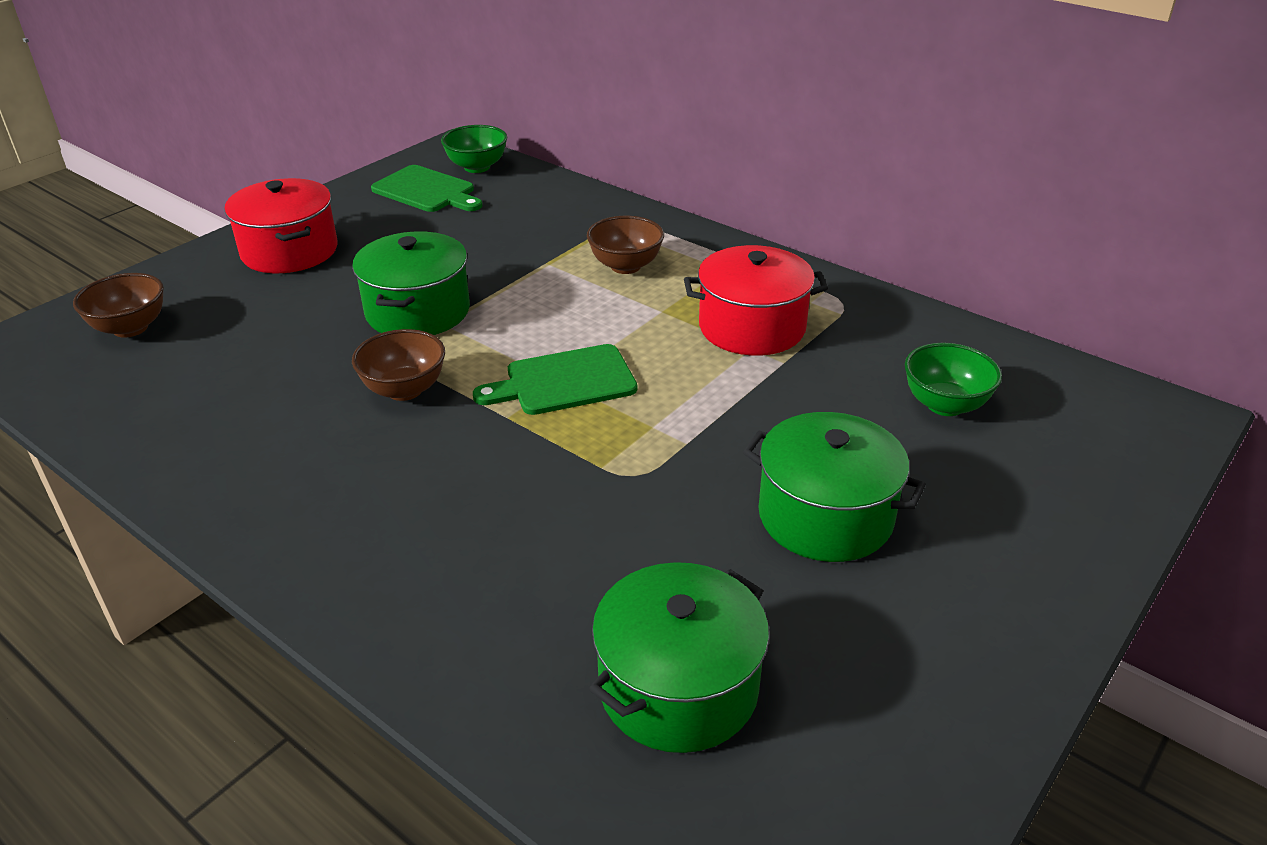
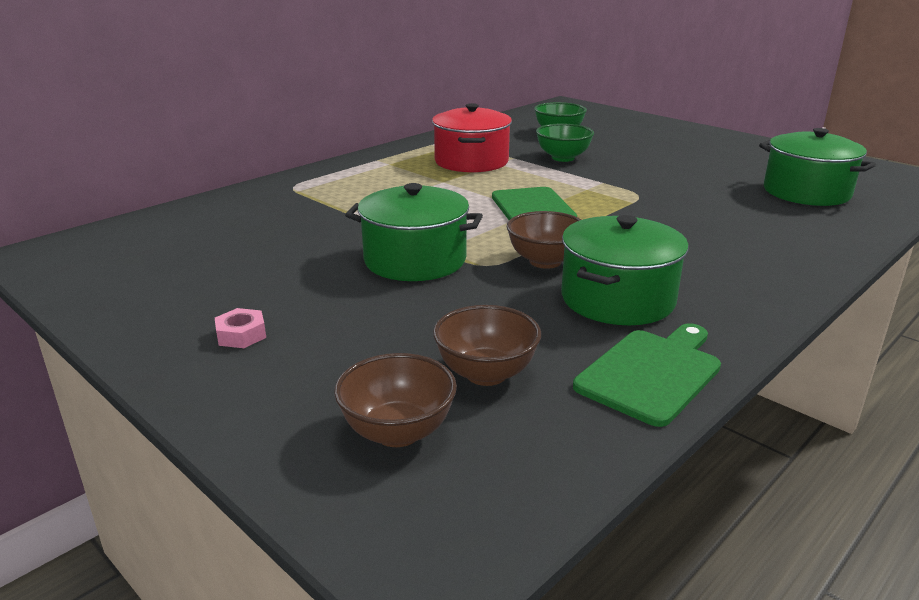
camera: 85 degrees left, 10 degrees down
(289, 251) = (241, 335): red pot -> pink nut
(426, 191) = (144, 263): green cutting board -> green cutting board (652, 373)
(477, 167) = (108, 240): green bowl -> green bowl (563, 158)
(625, 266) = (369, 189): brown bowl -> brown bowl (486, 373)
(825, 516) = (661, 160): green pot -> green pot (617, 299)

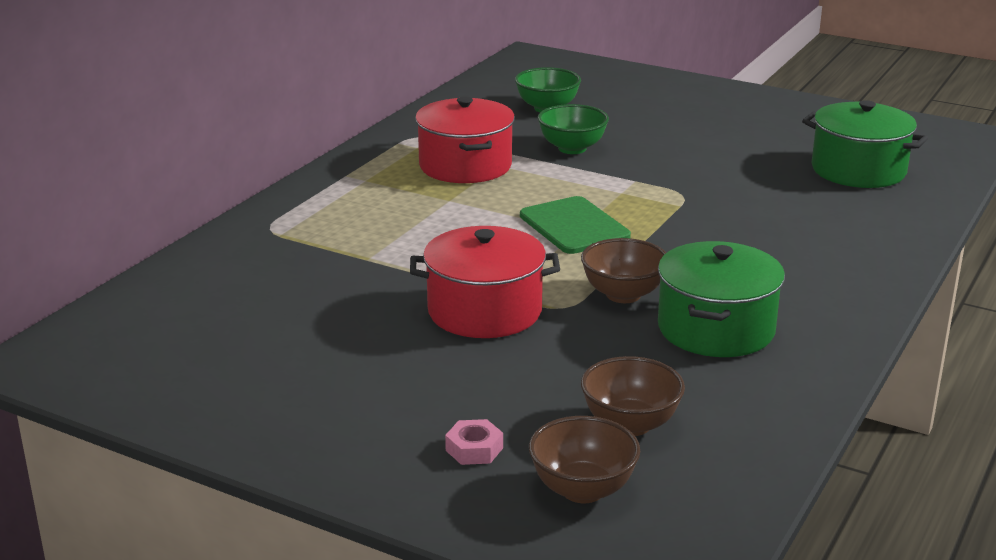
camera: 15 degrees left, 0 degrees up
(241, 335) = (363, 422): pink nut -> pink nut (474, 449)
(415, 260) = (484, 311): green pot -> red pot
(652, 373) = (779, 401): green cutting board -> none

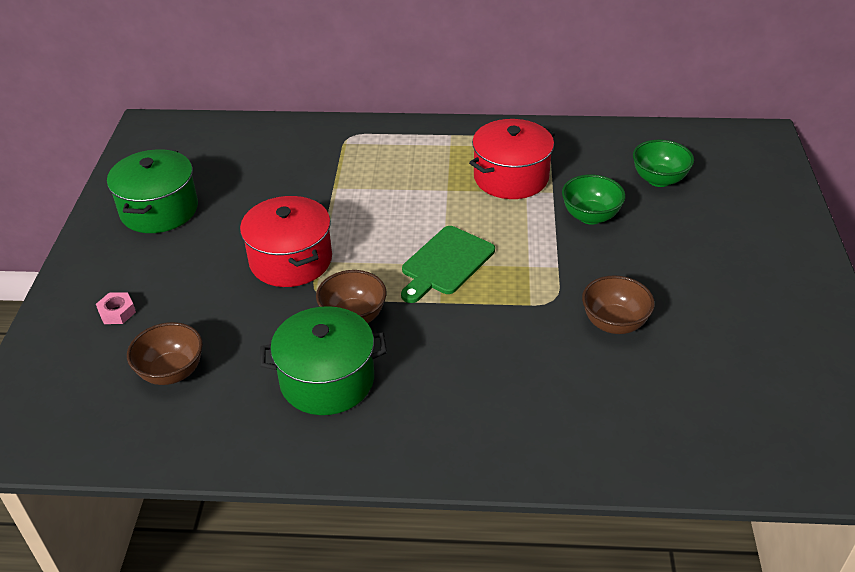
camera: 65 degrees right, 15 degrees up
(582, 490) = (86, 373): brown bowl -> brown bowl (614, 323)
(858, 170) = (704, 399): green pot -> green pot (159, 210)

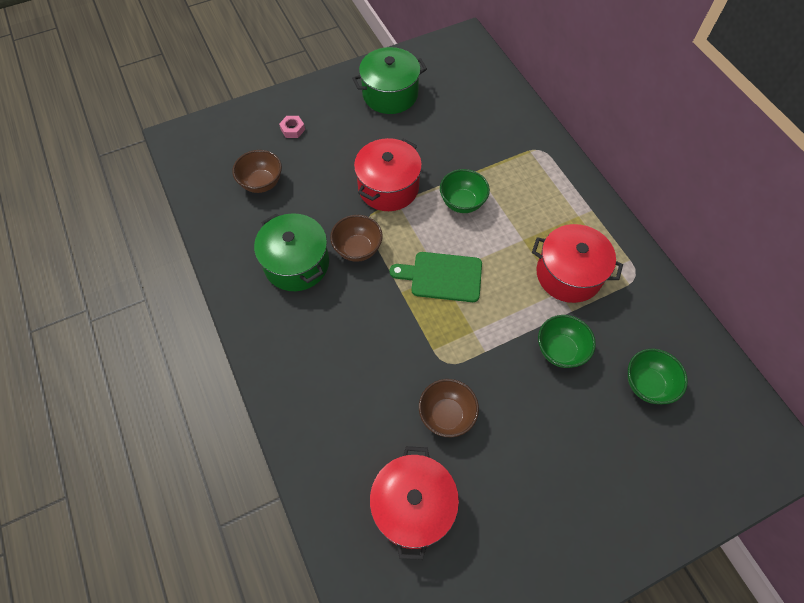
camera: 60 degrees right, 20 degrees up
(365, 213) = (462, 203): none -> green bowl
(705, 389) = (413, 506): none -> red pot

